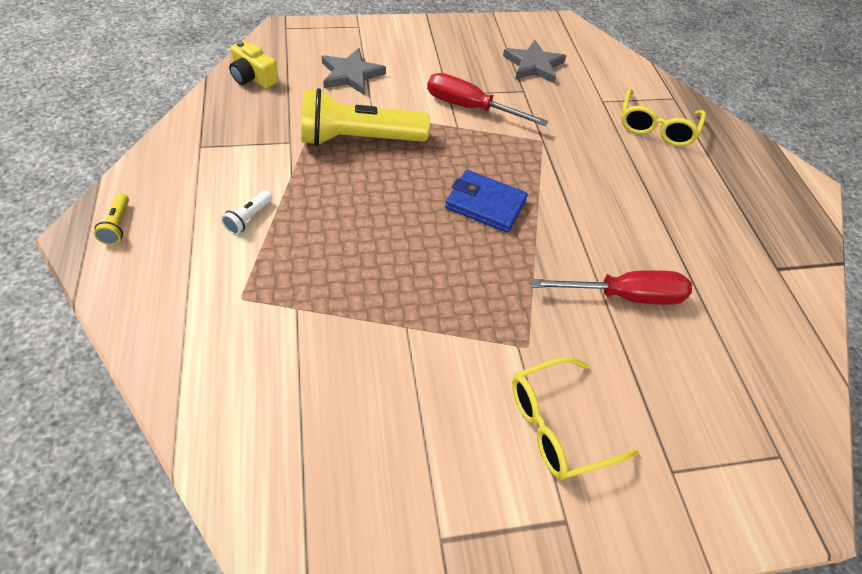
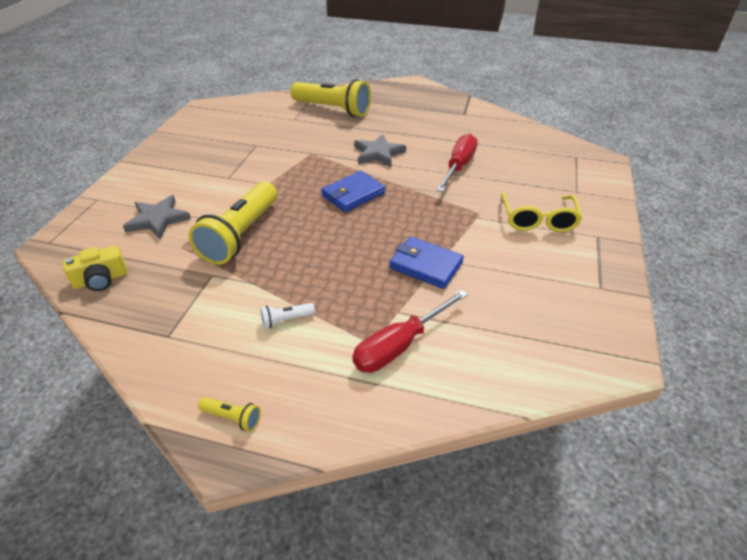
camera: 60 degrees left, 10 degrees down
(248, 218) = (286, 320): white flashlight -> white flashlight turned 105 degrees clockwise
(388, 313) = (426, 265): none -> blue wallet
(470, 108) = (253, 172): red screwdriver -> red screwdriver (400, 345)
(534, 65) = (233, 132): grey star -> grey star (378, 153)
(656, 127) = (333, 109): yellow glasses -> yellow flashlight

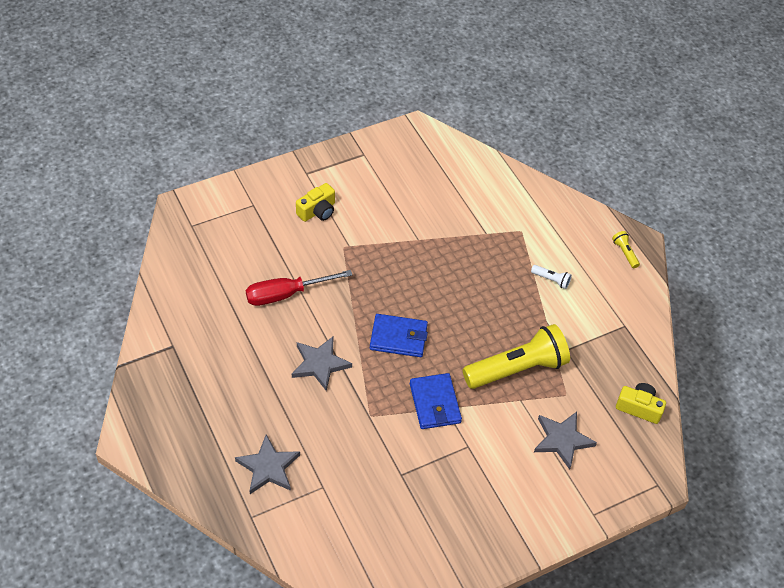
camera: 135 degrees left, 10 degrees up
(333, 109) = (268, 467): yellow flashlight -> grey star
(400, 345) = (509, 217): red screwdriver -> none
(426, 265) = (432, 244): blue wallet -> blue wallet (435, 403)
(538, 219) = (317, 211): yellow glasses -> yellow camera

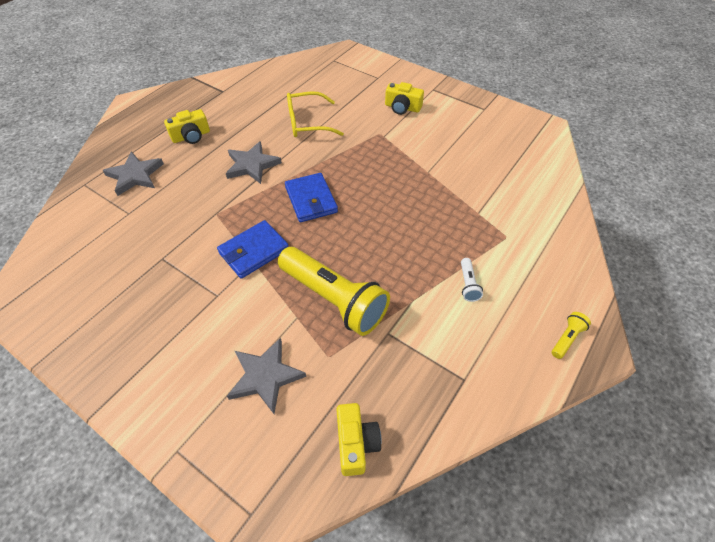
camera: 65 degrees right, 0 degrees up
(236, 400) = (191, 136): none -> yellow camera
(286, 294) = (307, 123): red screwdriver -> yellow glasses

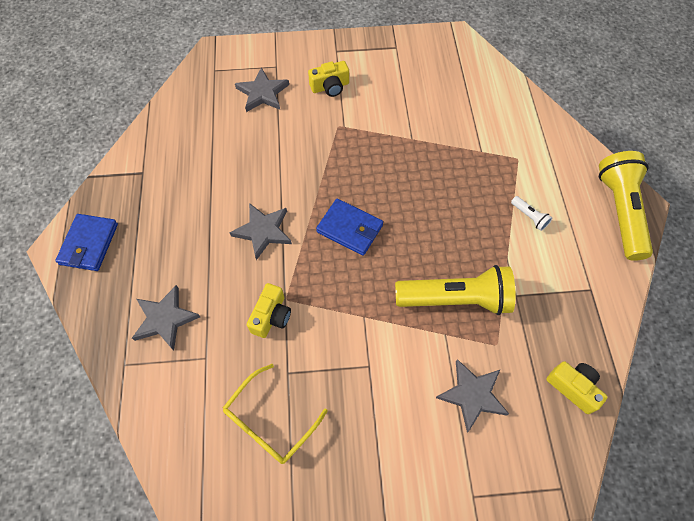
camera: 40 degrees left, 10 degrees up
(191, 136) = (170, 241): yellow camera -> yellow camera (271, 316)
(254, 251) = (355, 308): blue wallet -> blue wallet (89, 244)
(307, 123) = (265, 155): yellow glasses -> yellow glasses (270, 421)
(350, 88) = (262, 93): none -> grey star
(567, 338) = (620, 211): yellow flashlight -> yellow flashlight, size x2.49

